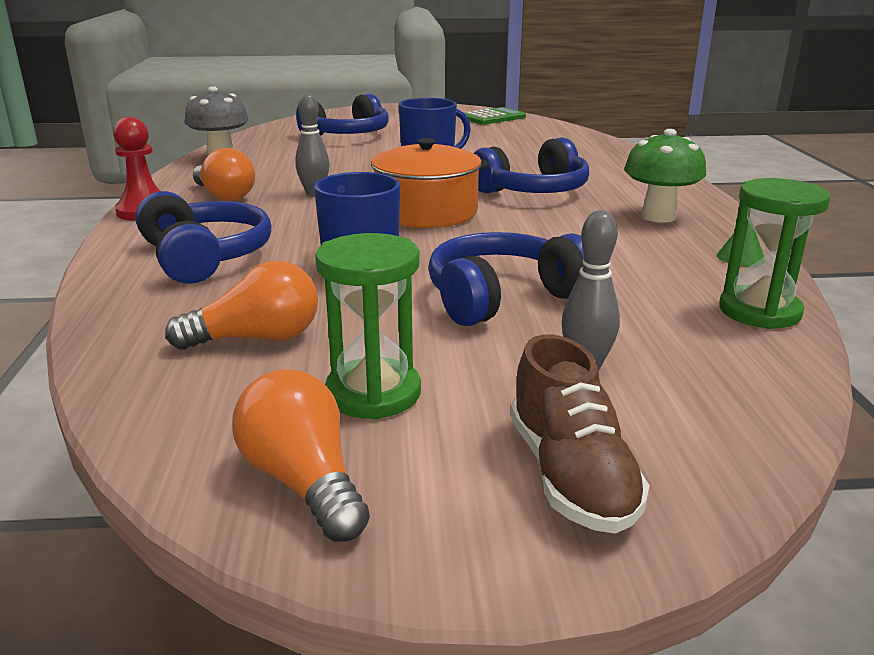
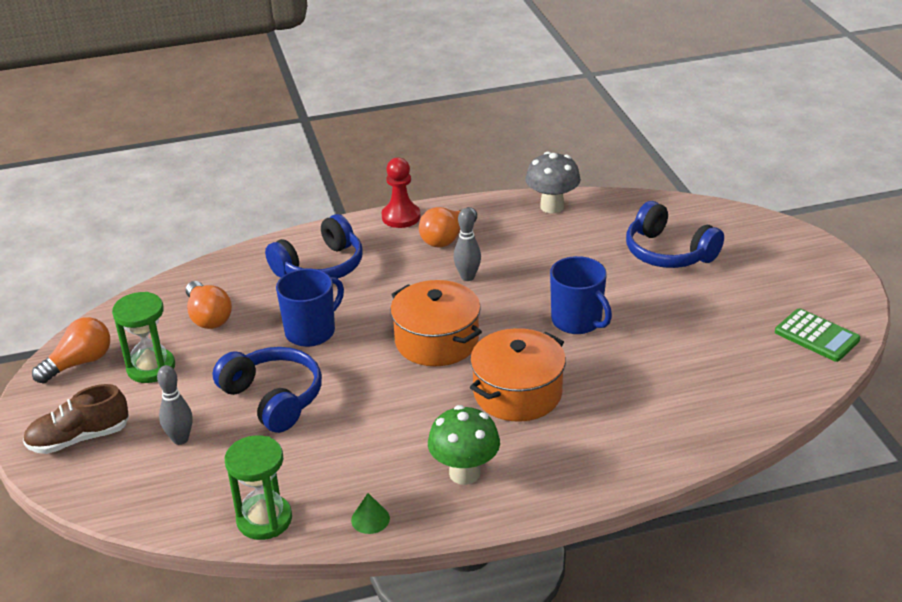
camera: 80 degrees right, 10 degrees up
(533, 191) = (517, 393): blue headphones -> orange pot

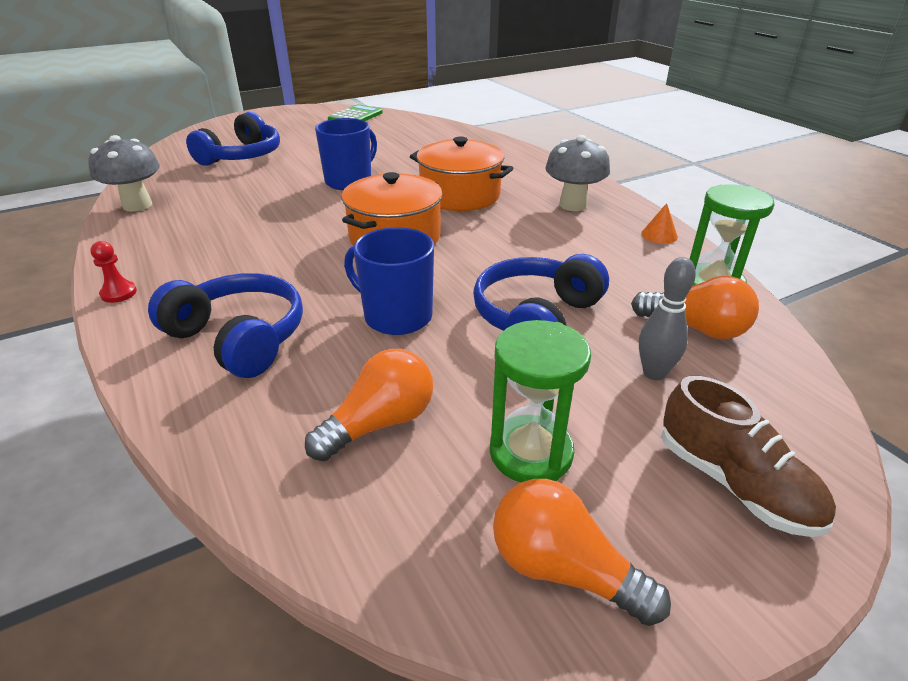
camera: 105 degrees left, 0 degrees up
(370, 519) = (659, 235): green cone -> orange cone
(401, 217) = (119, 293): red pawn -> red pawn, size x0.59
(447, 238) = (186, 255): orange light bulb -> orange light bulb (695, 328)
(464, 473) = (572, 205): green mushroom -> grey mushroom
(467, 277) = (274, 234): grey bowling pin -> none

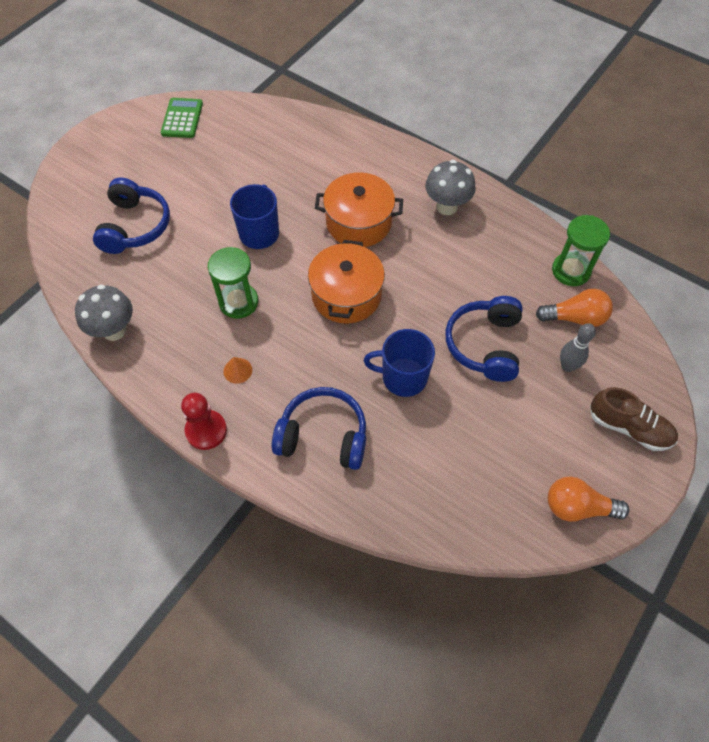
camera: 25 degrees left, 25 degrees up
(119, 293) = (206, 430): red pawn -> red pawn, size x1.69
(379, 423) = (450, 464): orange light bulb -> none
(531, 453) = (533, 449): green hourglass -> green hourglass (238, 302)
(659, 235) = (519, 225): orange cone -> orange cone (237, 370)

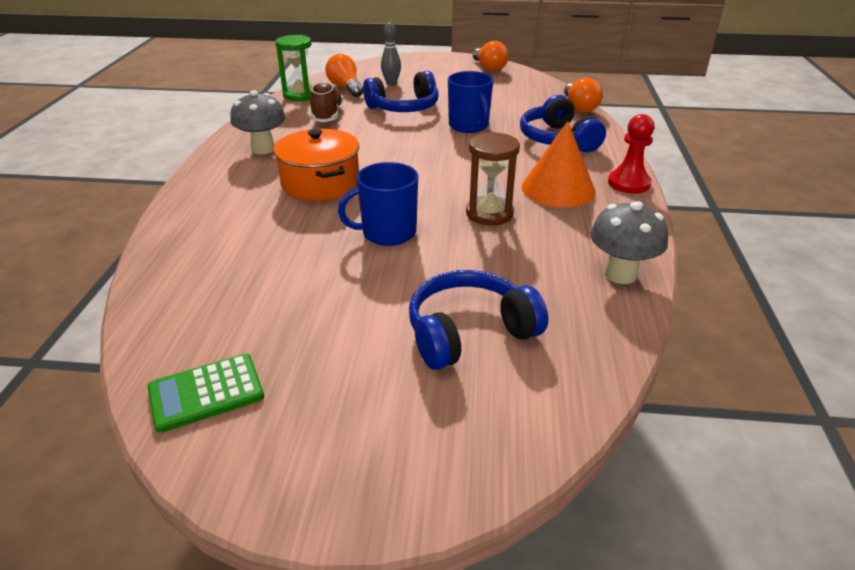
camera: 120 degrees left, 25 degrees down
(237, 370) = (558, 189): orange cone -> orange cone, size x2.38
(238, 302) = (489, 213): green hourglass -> brown hourglass
(346, 295) = (417, 165): orange pot -> none
(387, 519) = (579, 107): none -> orange light bulb
(629, 427) = (417, 65): brown shoe -> brown shoe (327, 115)

